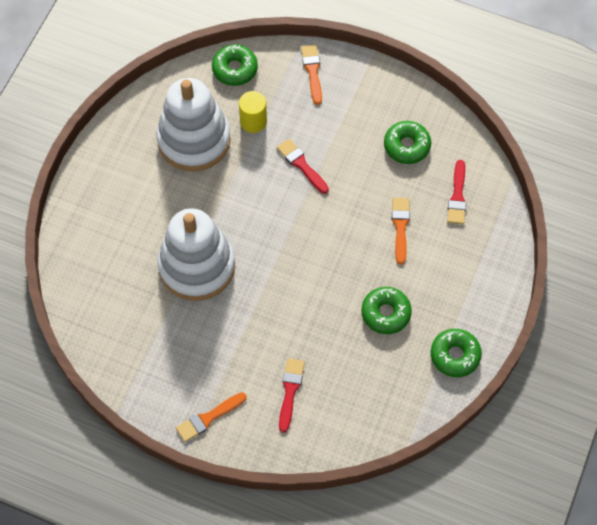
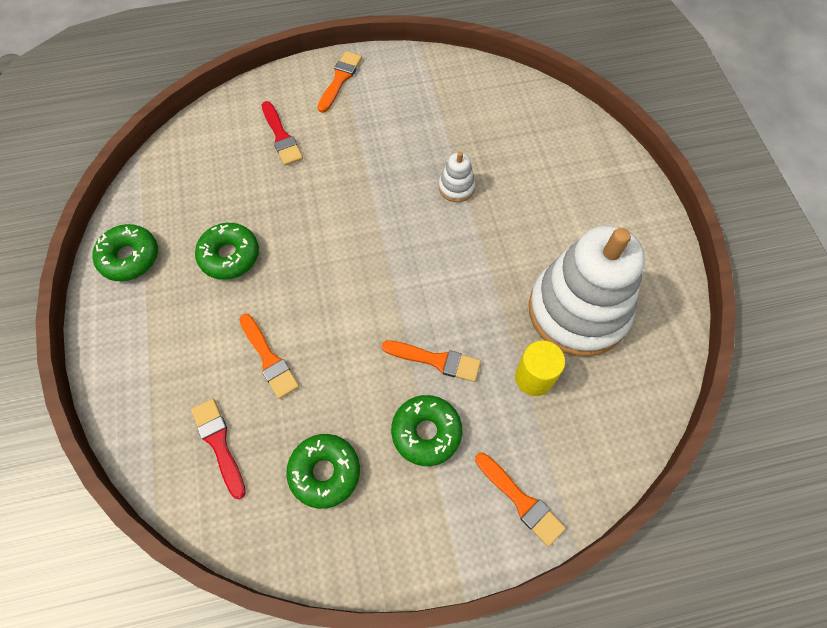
camera: 145 degrees right, 0 degrees up
(197, 266) = (456, 187): white stacking toy -> white stacking toy, size x0.40
(235, 69) = (616, 434): green donut -> green donut (426, 432)
(301, 165) = (436, 360): red brush -> orange brush

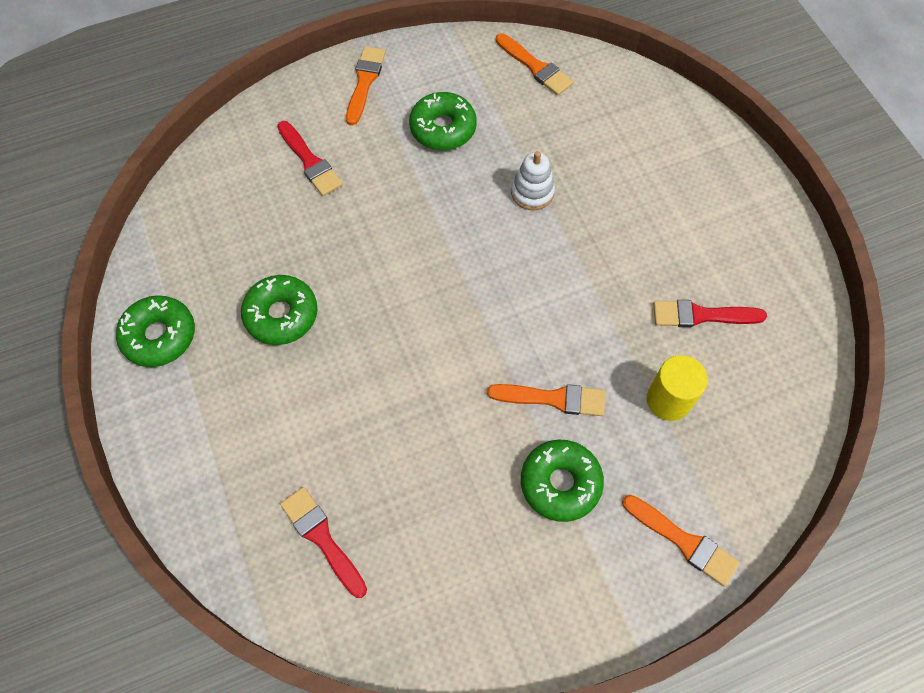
camera: 10 degrees left, 0 degrees up
(269, 359) = (358, 429): orange brush -> orange brush (535, 67)
(324, 472) = (454, 549): green donut -> green donut (443, 128)
(578, 311) = (701, 315): white stacking toy -> red brush

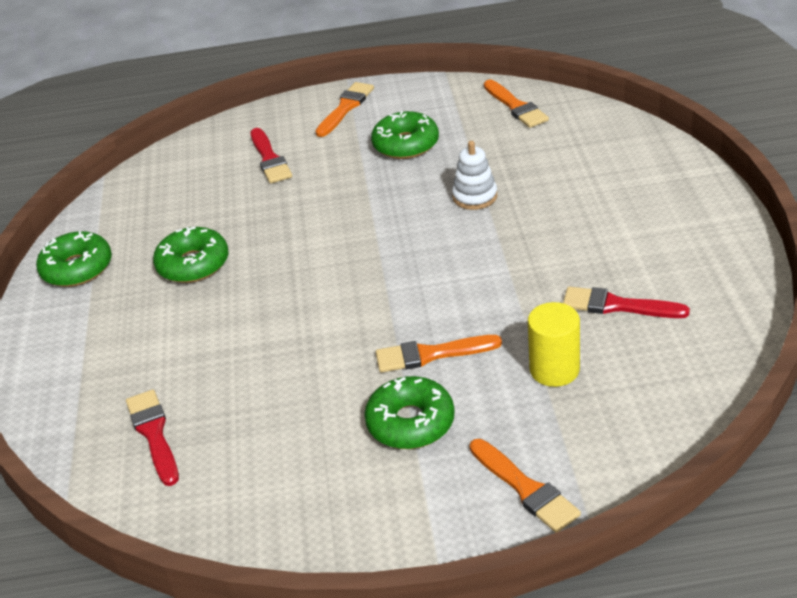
camera: 20 degrees right, 25 degrees down
(553, 398) = (431, 354): orange brush -> orange brush turned 150 degrees clockwise

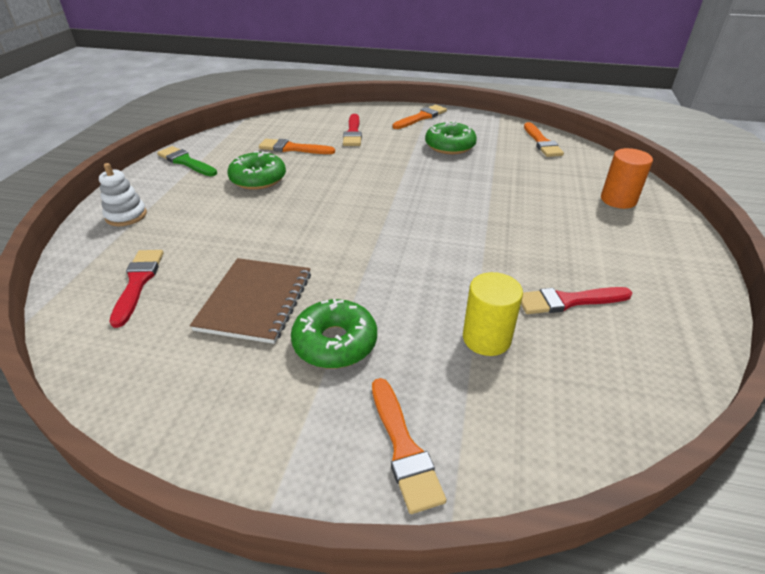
camera: 15 degrees right, 0 degrees up
(77, 268) = (186, 162): green donut -> green brush
(300, 410) = (255, 301): none -> brown notebook
(431, 354) = (386, 291): orange brush -> orange brush (293, 148)
(475, 196) = (483, 189): white stacking toy -> white stacking toy (126, 216)
(617, 306) = (568, 301): red brush -> red brush turned 45 degrees counterclockwise
(630, 166) = (618, 200): none -> orange cylinder

